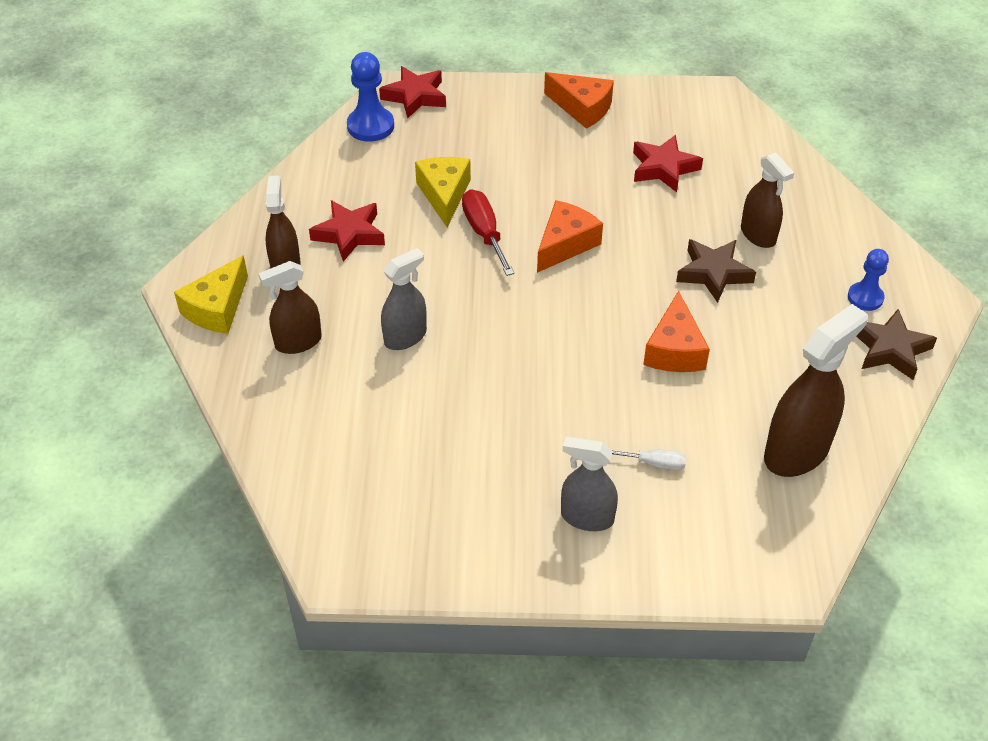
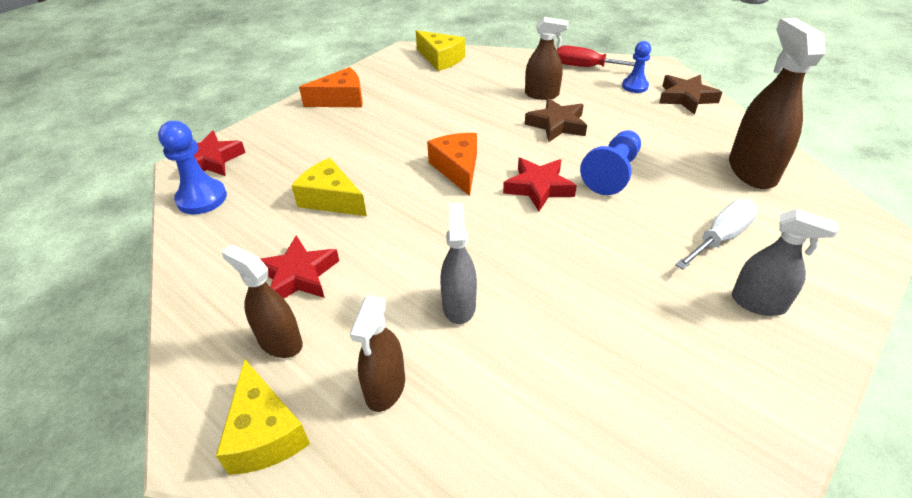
camera: 50 degrees left, 5 degrees down
(484, 233) = (397, 200): red screwdriver -> red screwdriver (586, 67)
(587, 517) = (758, 303): grey spray bottle -> grey spray bottle turned 120 degrees counterclockwise
(654, 463) = (720, 238): white screwdriver -> white screwdriver, size x1.69
(663, 168) = (440, 97): red star -> red star (538, 187)
(674, 350) = (612, 173): orange cheese -> blue pawn
(736, 126) = (441, 59): none -> yellow cheese

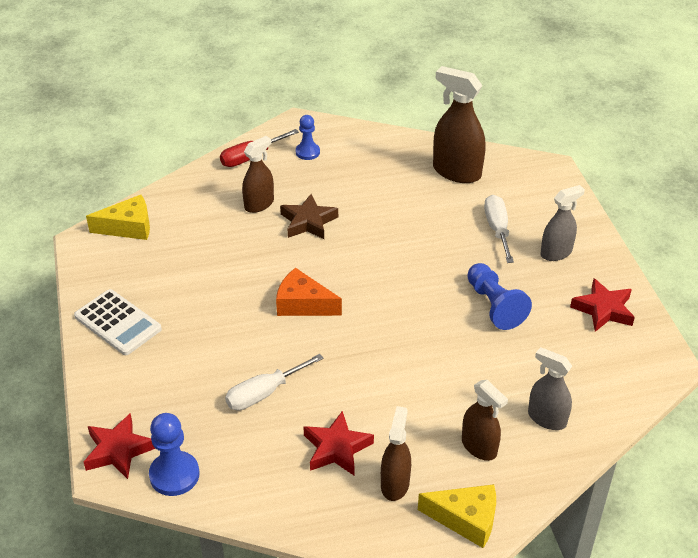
camera: 55 degrees left, 0 degrees up
(280, 342) = (395, 484): brown spray bottle -> brown spray bottle turned 120 degrees clockwise
(331, 199) = (264, 393): yellow cheese -> white screwdriver
(341, 99) = (117, 323): orange cheese -> white calculator
(459, 305) = (443, 379): grey spray bottle -> grey spray bottle (546, 418)
(538, 187) = (369, 276): red star -> red star (603, 309)
(612, 173) = (393, 232): blue pawn -> blue pawn (494, 305)
(686, 98) = (351, 140): brown star -> none

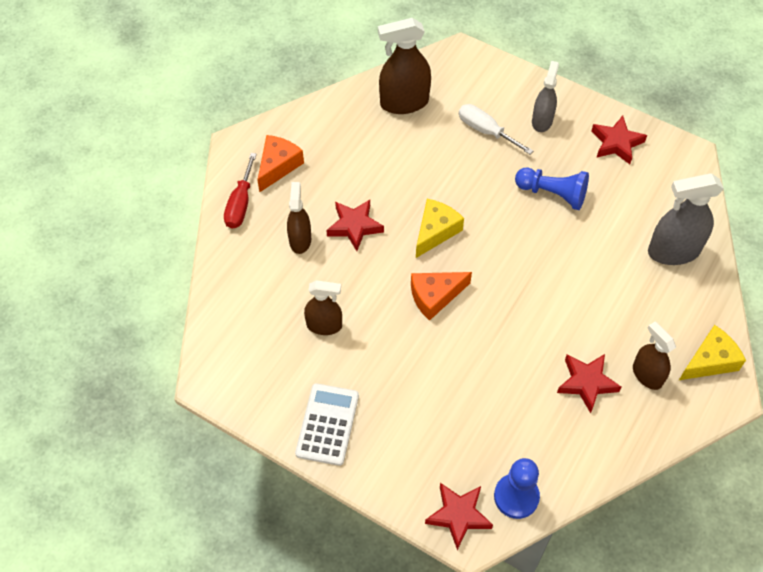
camera: 45 degrees left, 15 degrees up
(117, 323) = (327, 424): white calculator -> white calculator turned 75 degrees counterclockwise
(128, 227) = (227, 341): yellow cheese -> yellow cheese (435, 231)
(264, 393) = (495, 386): white screwdriver -> none
(307, 152) = (278, 166): blue pawn -> orange cheese
(308, 222) = (354, 226): brown star -> red star
(479, 447) = (661, 305): brown spray bottle -> brown spray bottle (324, 325)
(546, 418) = (673, 251): grey spray bottle -> grey spray bottle, size x1.58

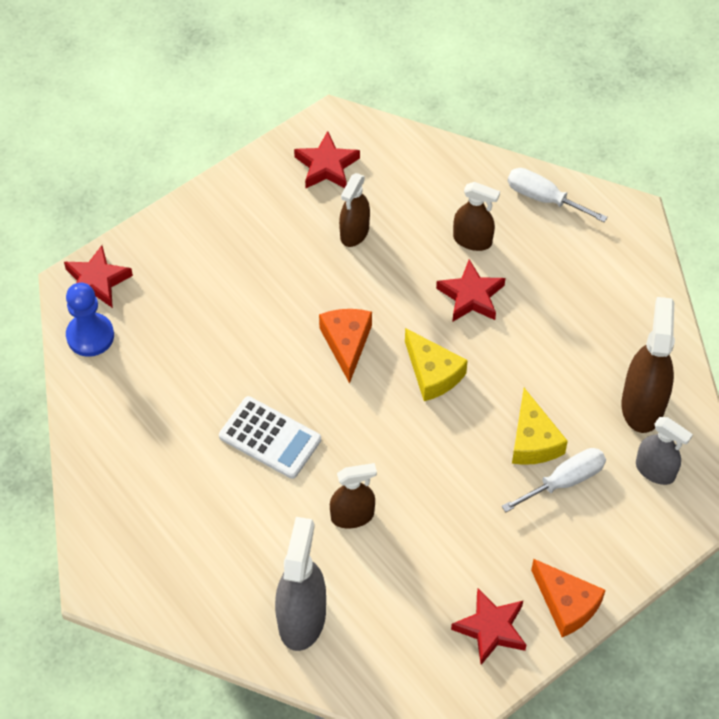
camera: 110 degrees right, 0 degrees up
(240, 204) = (544, 198): red screwdriver -> white screwdriver
(278, 166) = (586, 246): orange cheese -> orange cheese (566, 604)
(327, 424) = (241, 204): white calculator -> white calculator (270, 438)
(542, 121) = (559, 553): grey spray bottle -> grey spray bottle (655, 470)
(552, 194) = (438, 518): blue pawn -> none
(586, 383) = (177, 449): red star -> red star (326, 166)
(647, 375) = (159, 513): brown spray bottle -> brown spray bottle (352, 516)
(710, 361) = (145, 586): yellow cheese -> yellow cheese (533, 440)

